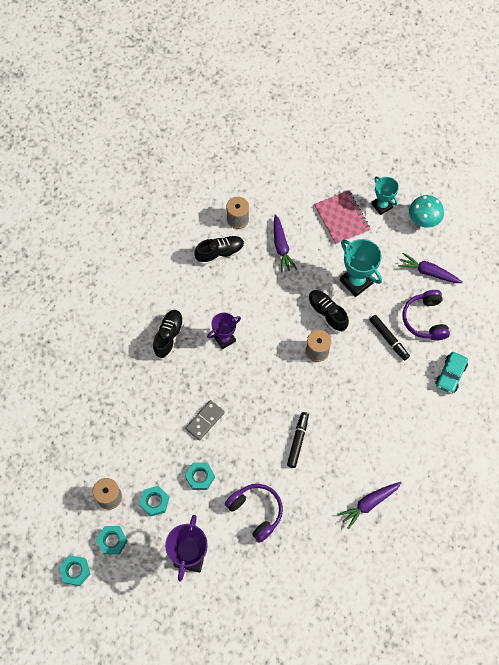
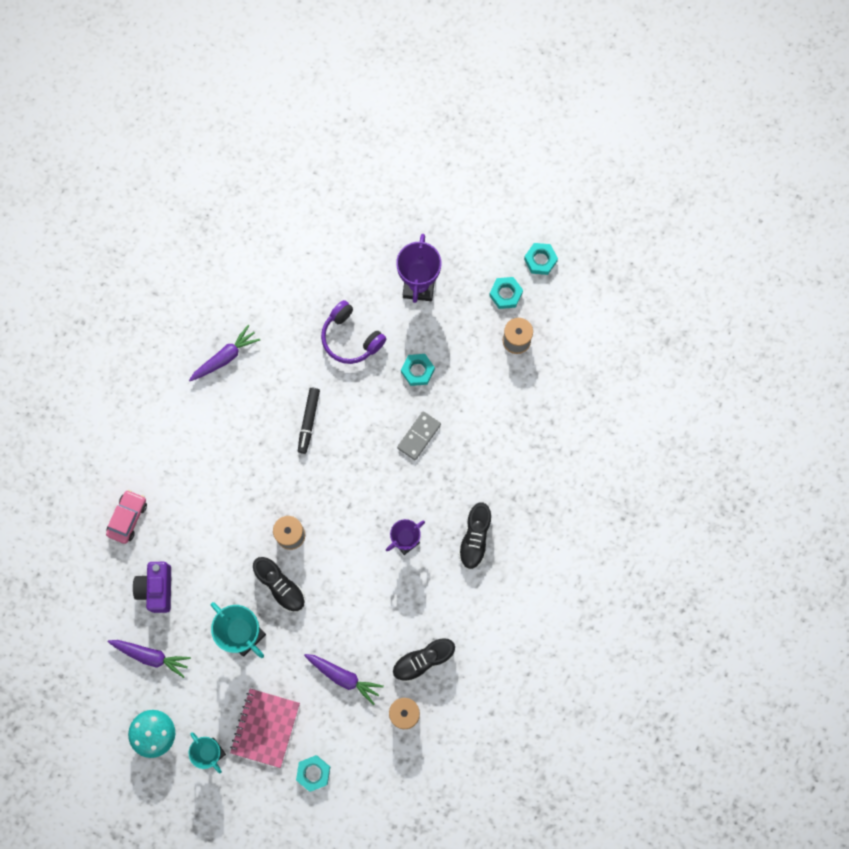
camera: 175 degrees right, 10 degrees up
(154, 502) = (465, 339): turquoise nut -> turquoise nut (313, 773)
(281, 247) = (343, 677): purple carrot -> purple carrot turned 135 degrees clockwise
(342, 218) = (265, 727): pink notebook -> pink notebook turned 45 degrees clockwise
(388, 339) = (202, 558): black marker -> none
(425, 319) = (156, 589): purple headphones -> purple camera
(450, 375) = (128, 518): turquoise car -> pink car

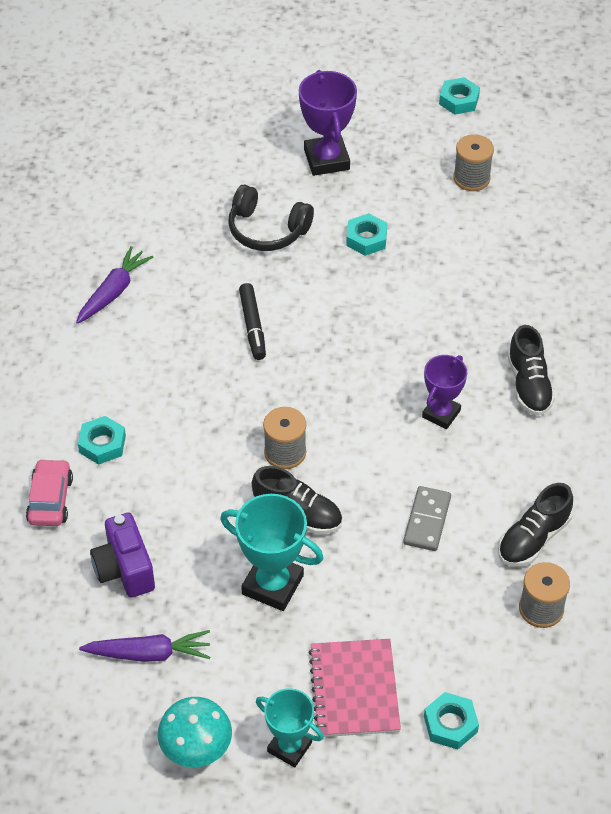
camera: 20 degrees left, 25 degrees down
(343, 677) = (435, 592): purple carrot -> none
(351, 338) = (267, 230): purple headphones -> black headphones
(419, 436) = (402, 302): grey domino -> grey domino (427, 520)
(505, 294) = (435, 140): turquoise nut -> turquoise nut (102, 444)

